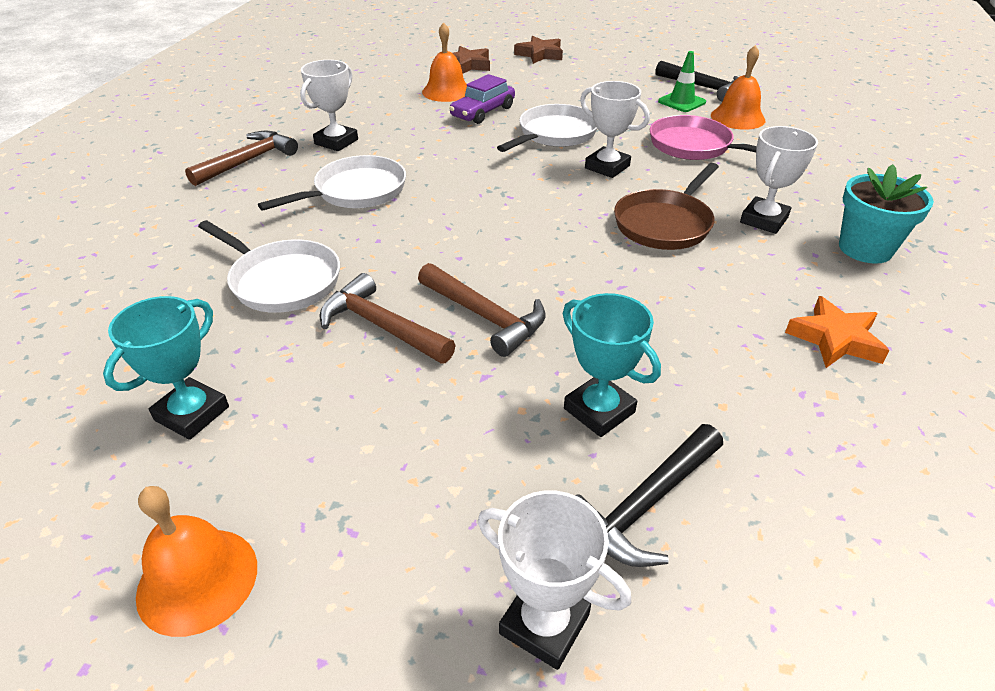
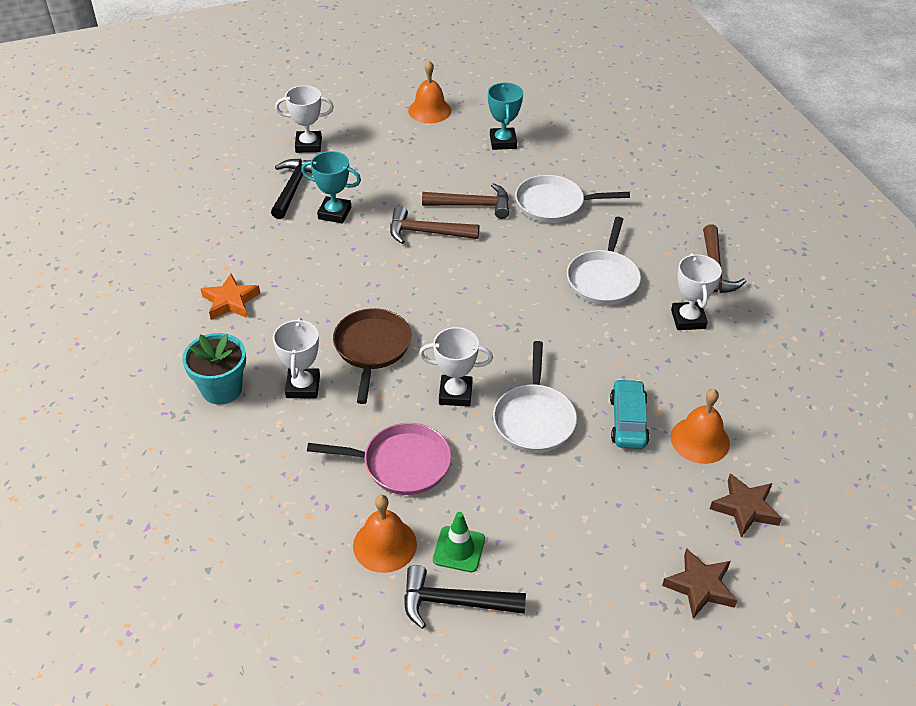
camera: 145 degrees right, 5 degrees up
(482, 112) = (628, 421): purple car -> turquoise car

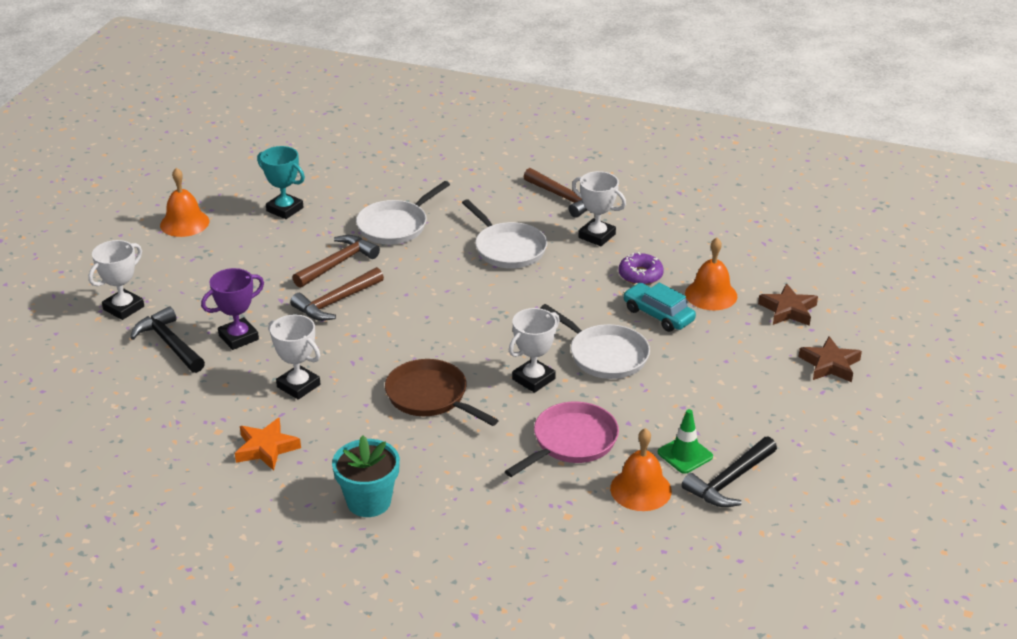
camera: 50 degrees left, 10 degrees down
(303, 386) = (425, 454): white trophy -> white trophy (298, 386)
(334, 213) = (238, 337): turquoise trophy -> purple trophy
(669, 378) = (640, 275): none -> purple donut

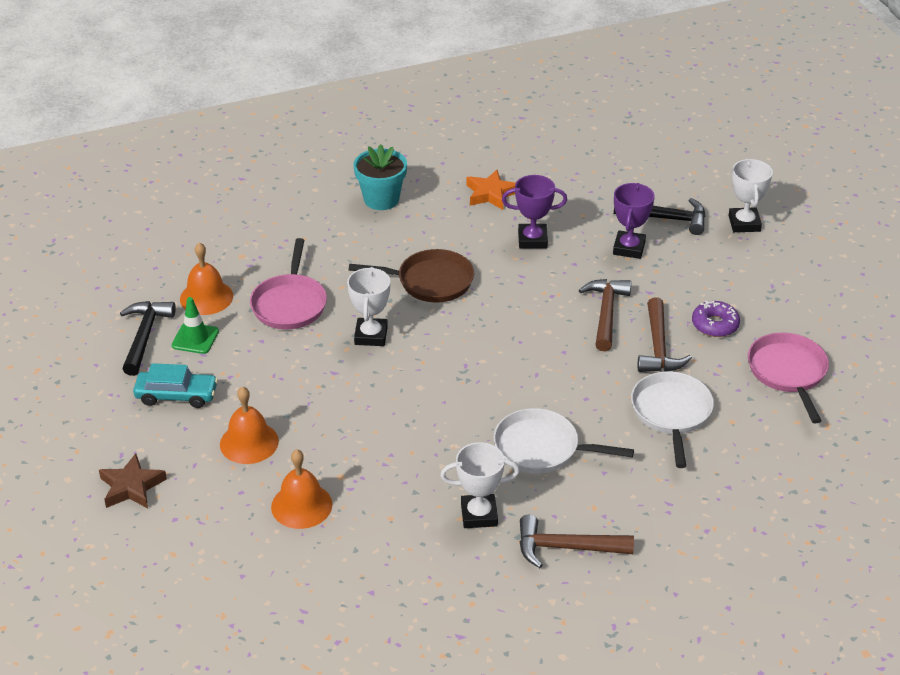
camera: 140 degrees right, 5 degrees up
(184, 223) = (838, 311): orange bell -> orange bell (249, 442)
(285, 209) = (788, 373): turquoise trophy -> pink pan
(298, 386) = (532, 240): white trophy -> purple trophy
(604, 355) = (337, 387): white pan -> none
(640, 275) = (388, 490): purple donut -> purple donut (715, 324)
(658, 315) = (330, 453): turquoise car -> turquoise car (177, 396)
(788, 310) = (213, 529): brown star -> none

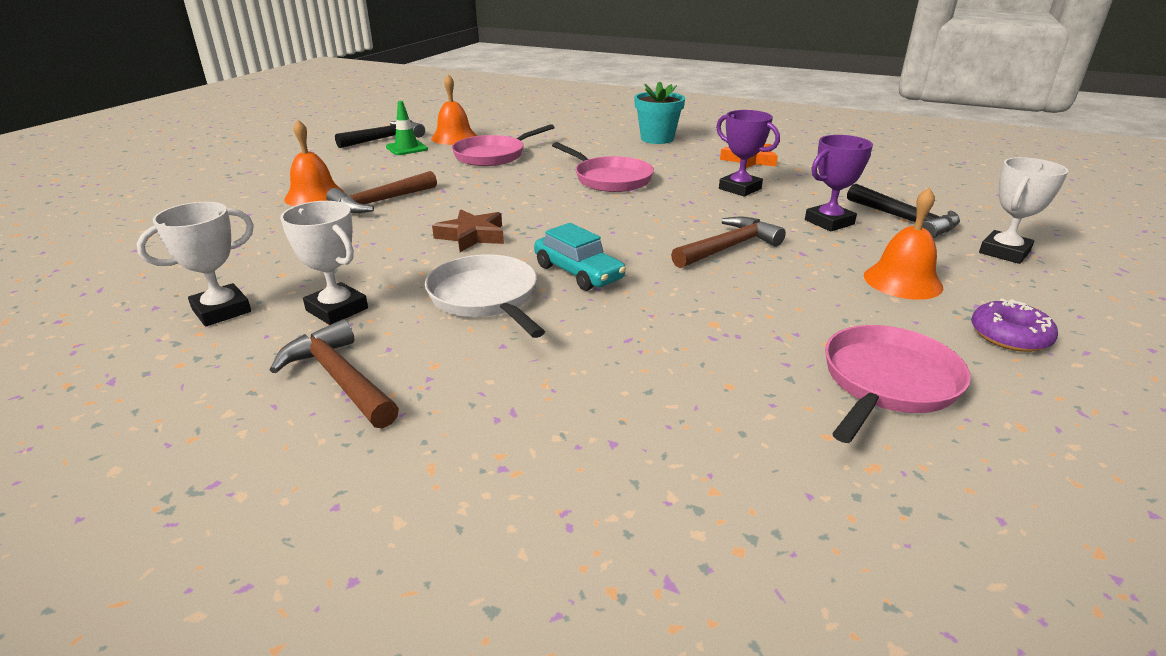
camera: 45 degrees right, 10 degrees down
(131, 486) = (213, 184): brown star -> brown star (472, 236)
(177, 396) = (336, 163): turquoise car -> turquoise car (578, 273)
(301, 505) = (256, 237): orange bell -> orange bell (902, 281)
(371, 335) = (508, 185): white trophy -> white trophy (221, 311)
(430, 281) = (609, 179): brown pan -> pink pan
(658, 347) = (743, 289): brown hammer -> brown hammer (380, 202)
(671, 413) = (664, 341): white pan -> none
(715, 324) = (844, 302): purple donut -> purple donut (1009, 336)

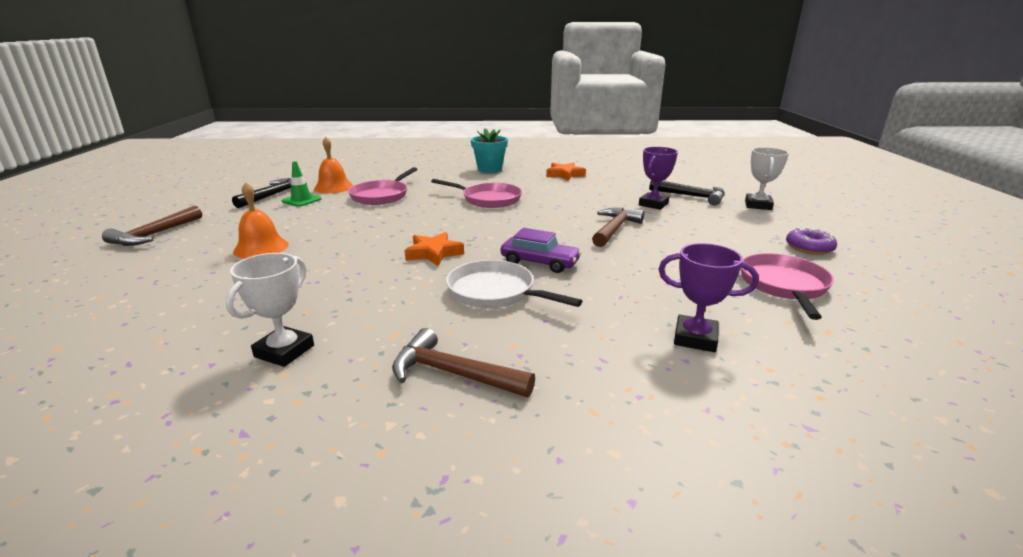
camera: 25 degrees left, 5 degrees down
(337, 309) = (389, 326): white trophy -> none
(380, 202) = (328, 242): brown hammer -> brown hammer (155, 234)
(472, 236) = (434, 253): brown star -> orange star
(578, 273) = (539, 263): turquoise car -> purple car
(740, 189) = (579, 193): purple trophy -> purple trophy (695, 338)
(902, 281) = (728, 230): orange bell -> none

